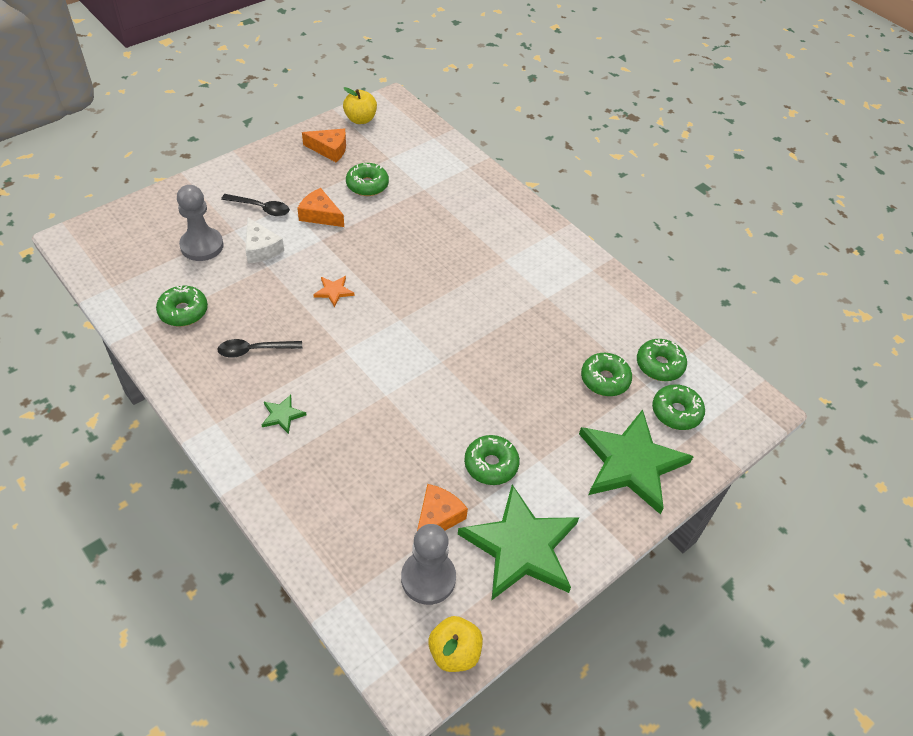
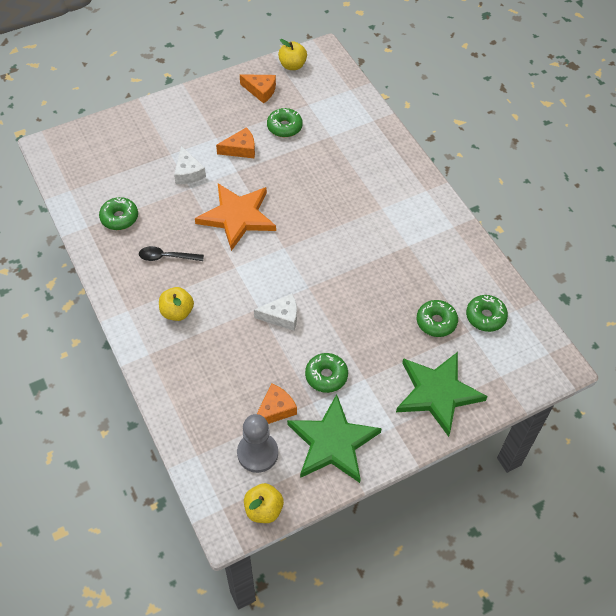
camera: 15 degrees right, 5 degrees up
(202, 246) = (143, 164): grey pawn -> none
(261, 208) = (195, 137): black spoon -> none
(282, 415) = (177, 312): green star -> yellow apple
(320, 215) = (240, 149): orange cheese -> orange cheese turned 120 degrees clockwise
(333, 291) = (237, 217): orange star -> orange star, size x2.50
(417, 401) = (281, 316): none -> white cheese
(676, 412) = (487, 358): green donut -> none

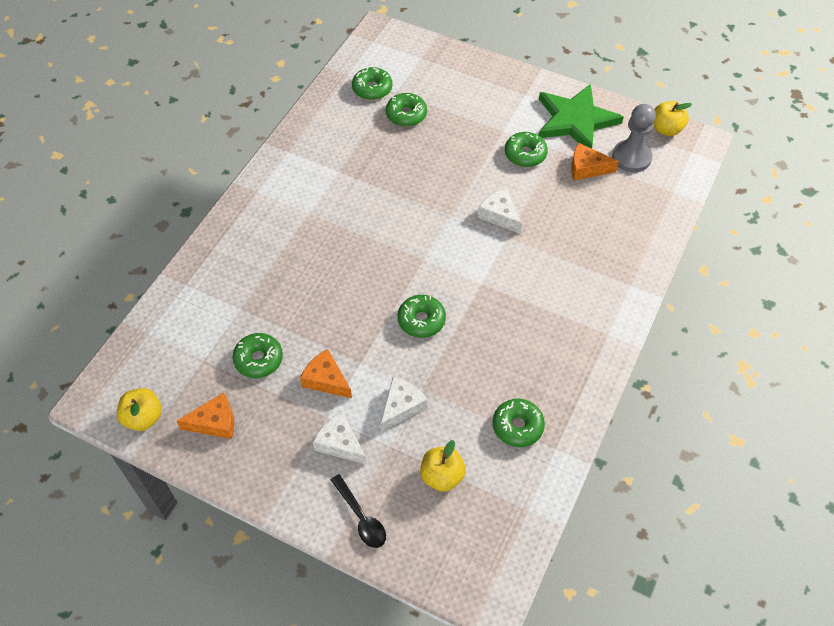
camera: 125 degrees left, 0 degrees up
(166, 257) = (523, 346): black spoon -> black spoon (361, 517)
(177, 312) = (571, 294): yellow apple -> yellow apple (442, 476)
(194, 134) = (340, 443): none -> white cheese
(237, 217) = (421, 320): orange star -> green donut
(260, 91) = (214, 422): orange cheese -> orange cheese turned 90 degrees clockwise
(437, 393) = (472, 84): green star -> none

